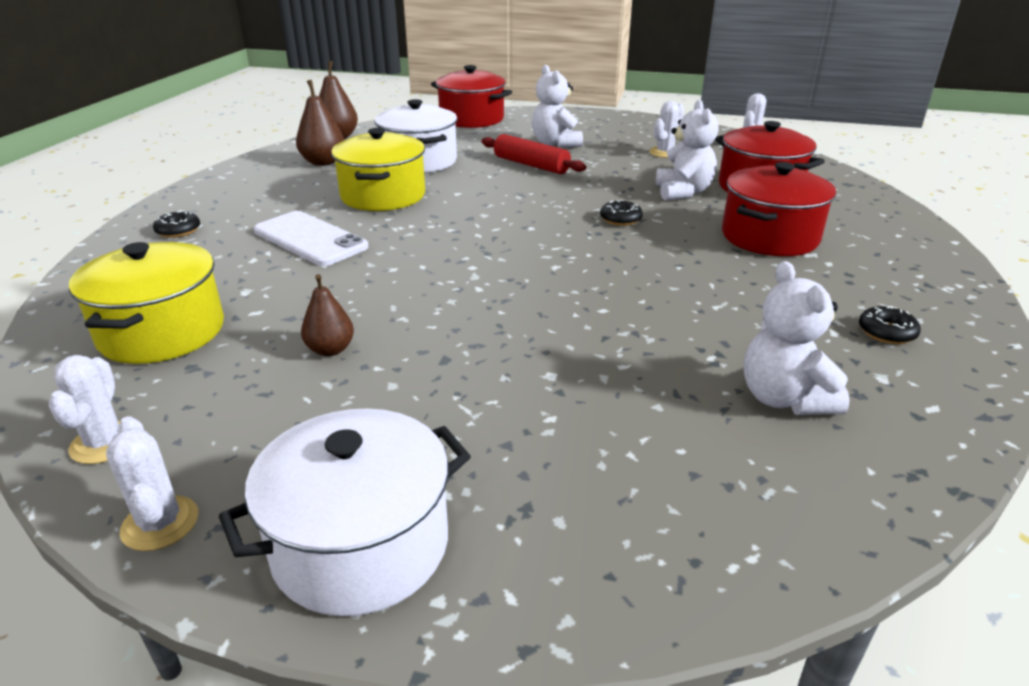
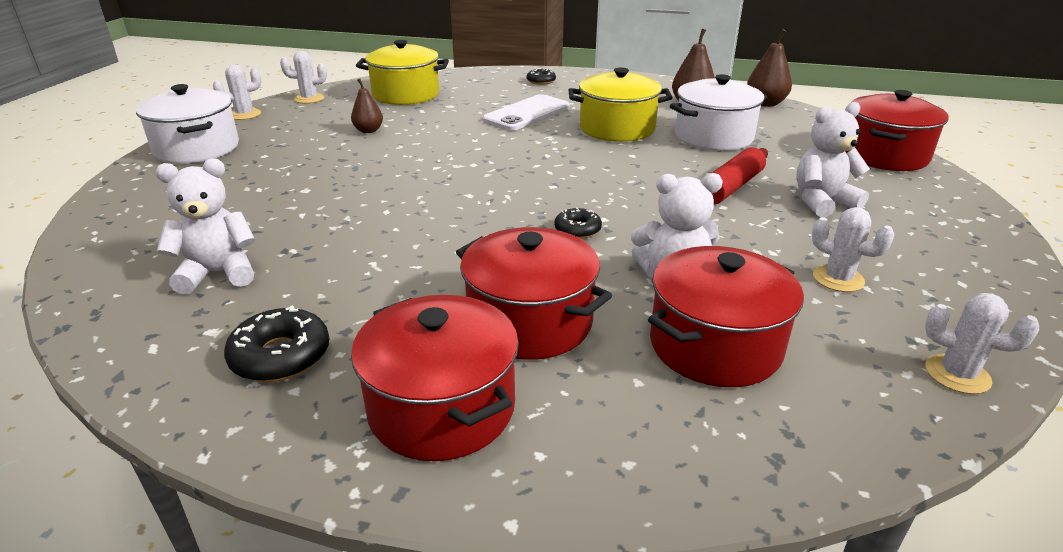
camera: 90 degrees right, 0 degrees up
(886, 263) = (442, 408): none -> red pot
(886, 332) = (281, 356): black donut -> black donut, size x1.59

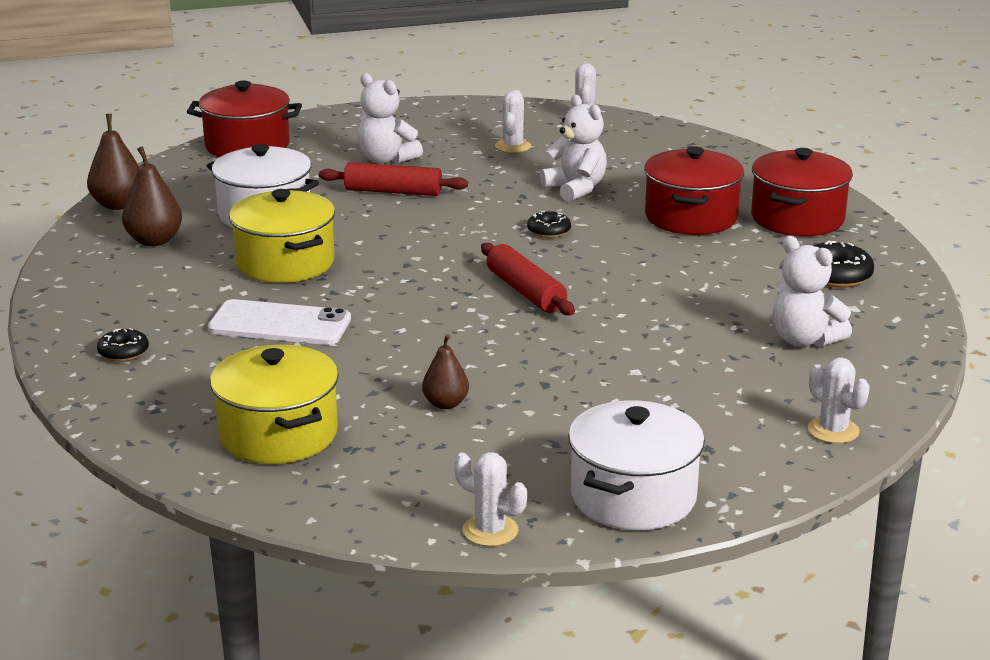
camera: 120 degrees left, 5 degrees down
(309, 99) = (371, 509): white cactus -> white cactus (833, 430)
(473, 188) = (525, 291): none -> red rolling pin
(715, 345) = (639, 168): red pot -> none

